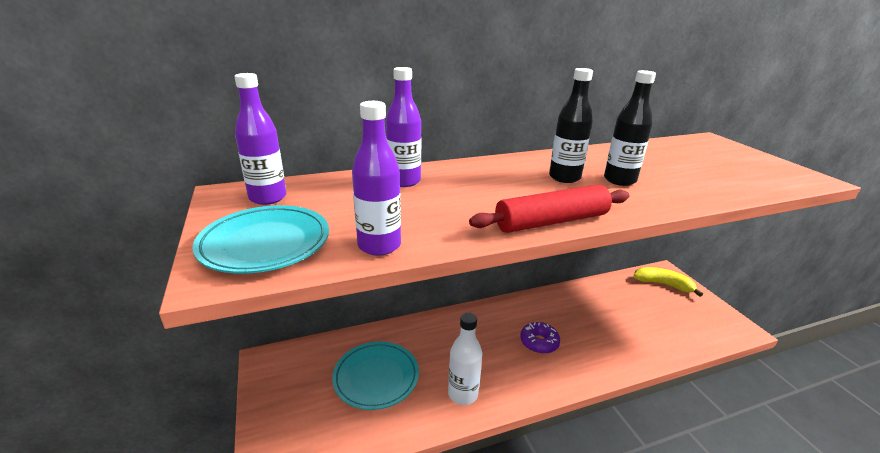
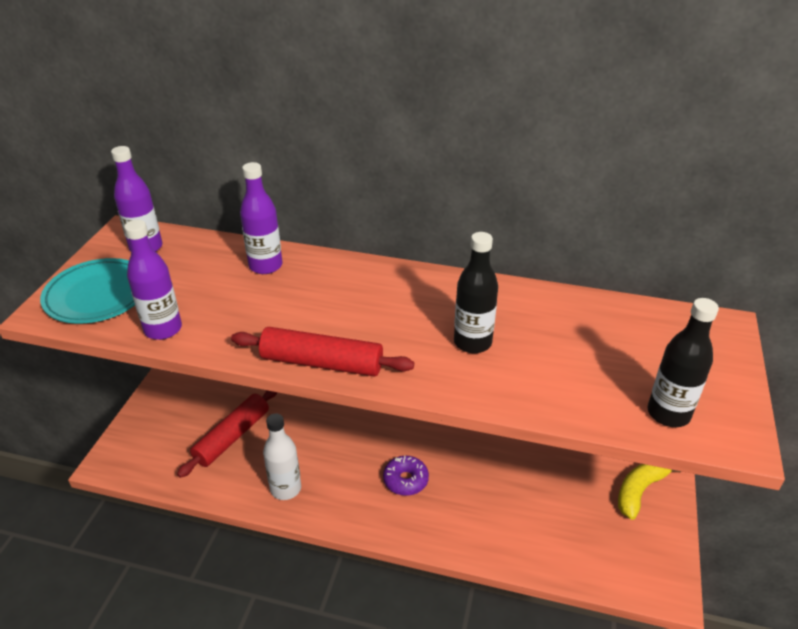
camera: 35 degrees right, 10 degrees up
(376, 377) = (232, 437): turquoise plate -> red rolling pin
(564, 177) = (419, 316): black bottle -> black bottle (668, 414)
(663, 284) = (639, 491): yellow banana -> yellow banana turned 105 degrees counterclockwise

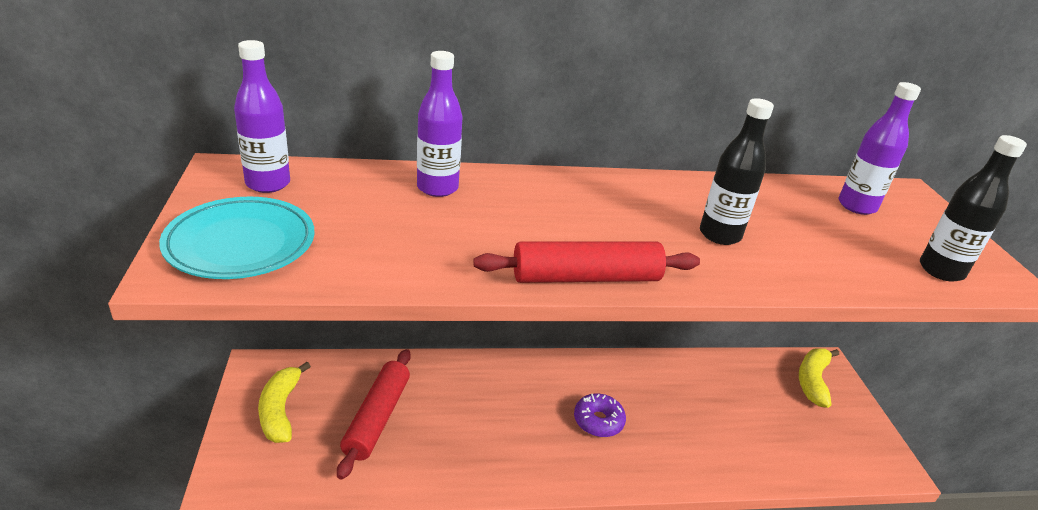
camera: 25 degrees left, 5 degrees down
(163, 329) = (363, 270): purple bottle -> purple bottle (857, 206)
(168, 415) = (280, 410): none -> yellow banana
(285, 489) = (473, 462): white bottle -> none

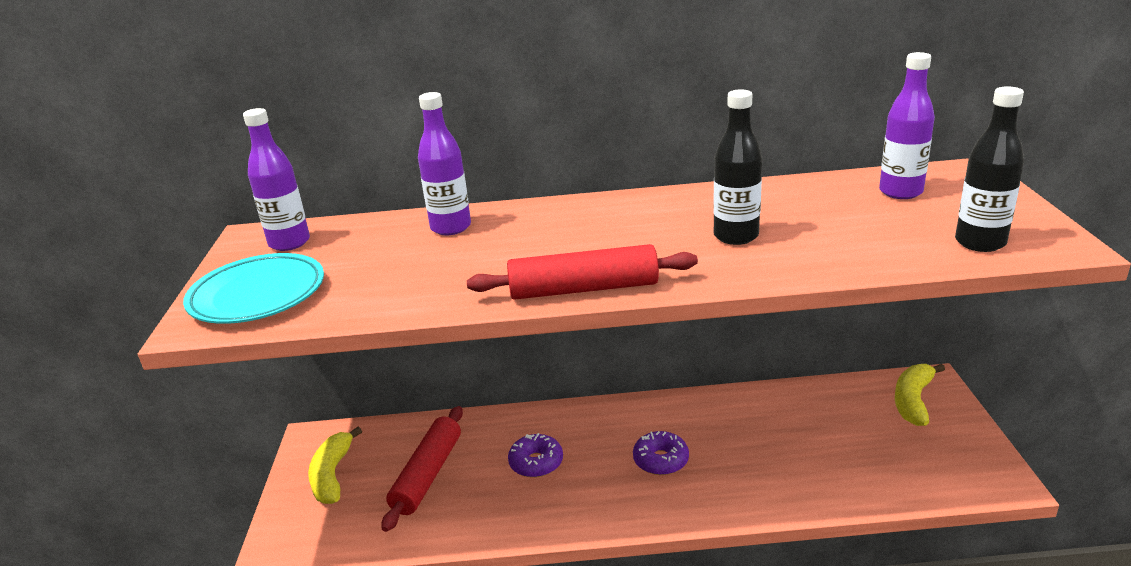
camera: 10 degrees right, 5 degrees down
(482, 414) = (536, 463): none -> purple donut

